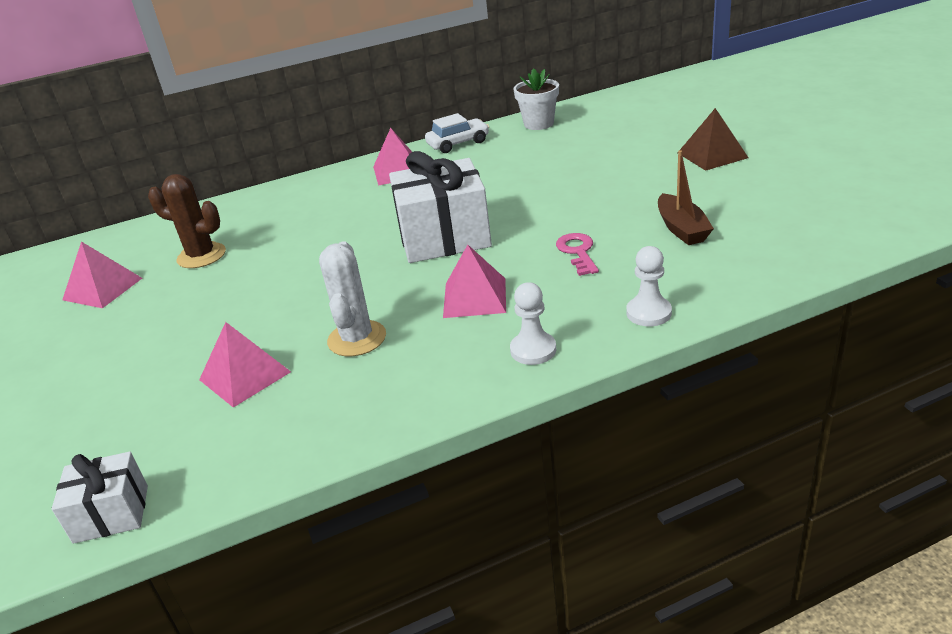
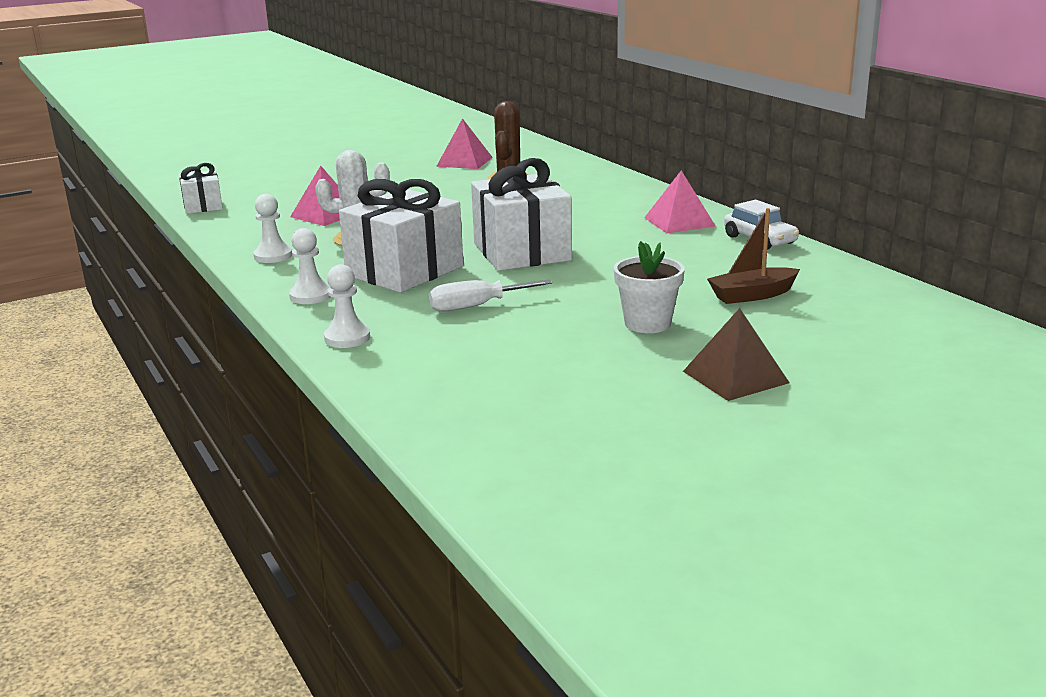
camera: 80 degrees right, 10 degrees down
(389, 398) = (273, 256): none -> white pawn
(475, 297) = (404, 271): pink pyramid -> white gift
(538, 124) = (832, 275): white flower pot -> white flower pot (647, 324)
(578, 252) = (476, 306): pink key -> white screwdriver
(681, 229) = (516, 354): brown boat -> brown boat (752, 295)

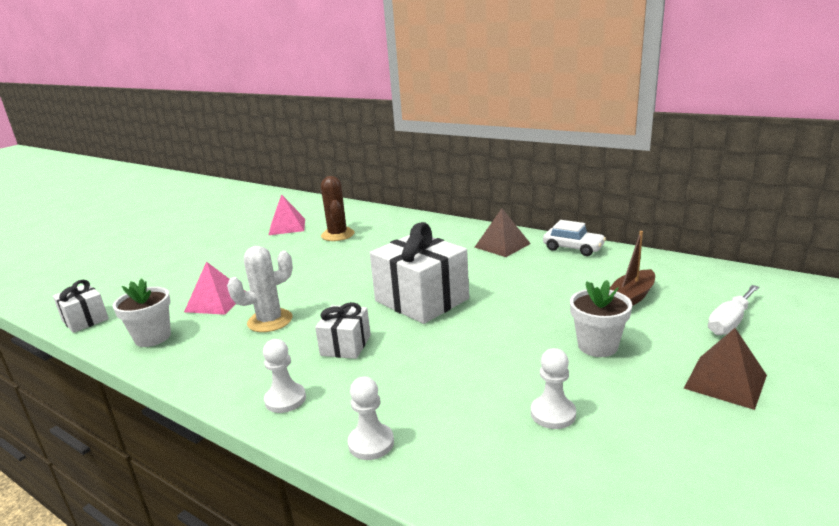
camera: 25 degrees left, 0 degrees up
(246, 230) = (153, 337): none -> white flower pot
(273, 256) = (205, 361): white pawn -> white pawn (553, 414)
(404, 271) = (345, 345): white gift -> white gift, size x0.54
(476, 306) = (447, 367): white screwdriver -> white screwdriver (730, 322)
(679, 222) = (502, 245): pink pyramid -> brown pyramid

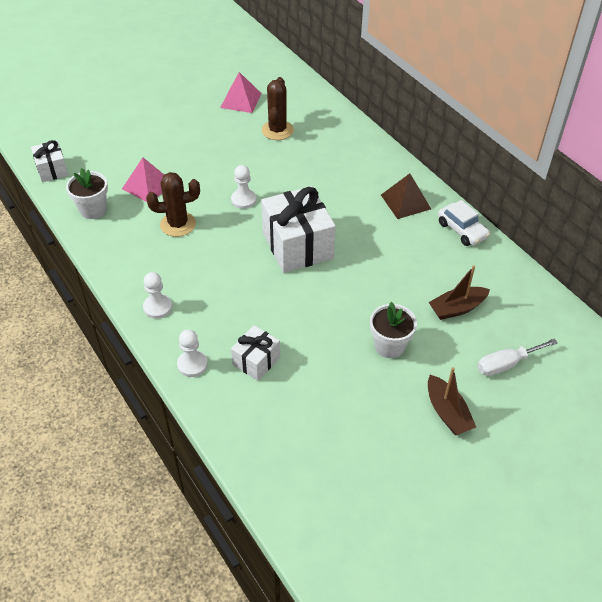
camera: 20 degrees right, 25 degrees up
(270, 321) = (178, 224): white cactus -> brown cactus
(345, 345) = (218, 272): white gift -> white gift (256, 361)
(553, 414) = (314, 389): white pawn -> white pawn (243, 200)
(725, 381) = (447, 412): brown pyramid -> brown boat

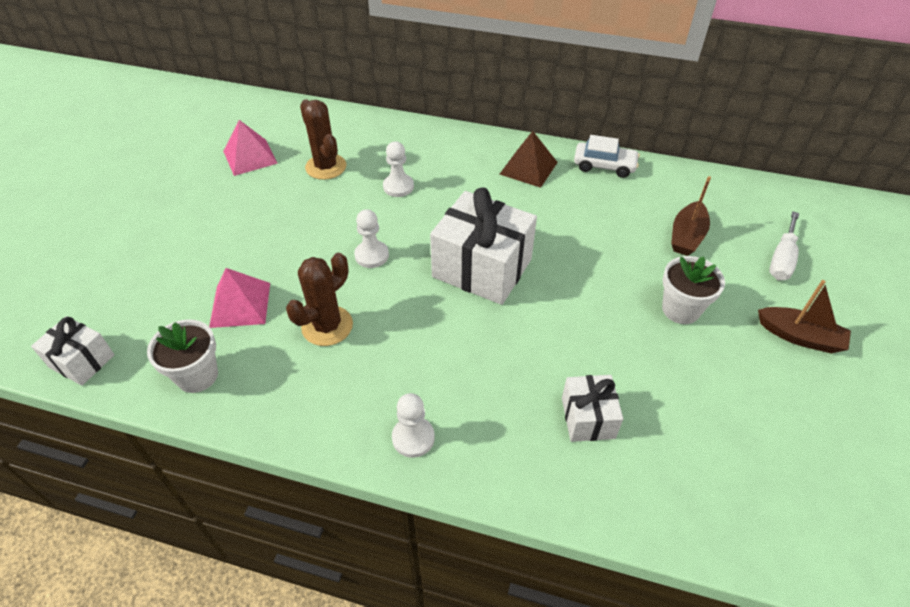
camera: 40 degrees left, 0 degrees up
(192, 364) = (529, 475): white pawn -> white pawn (398, 186)

